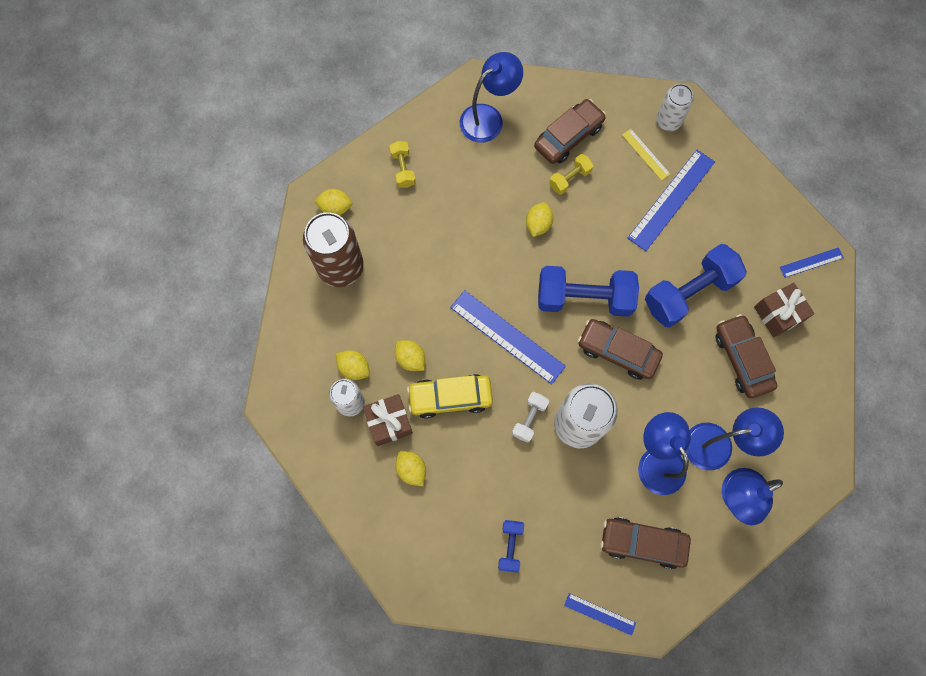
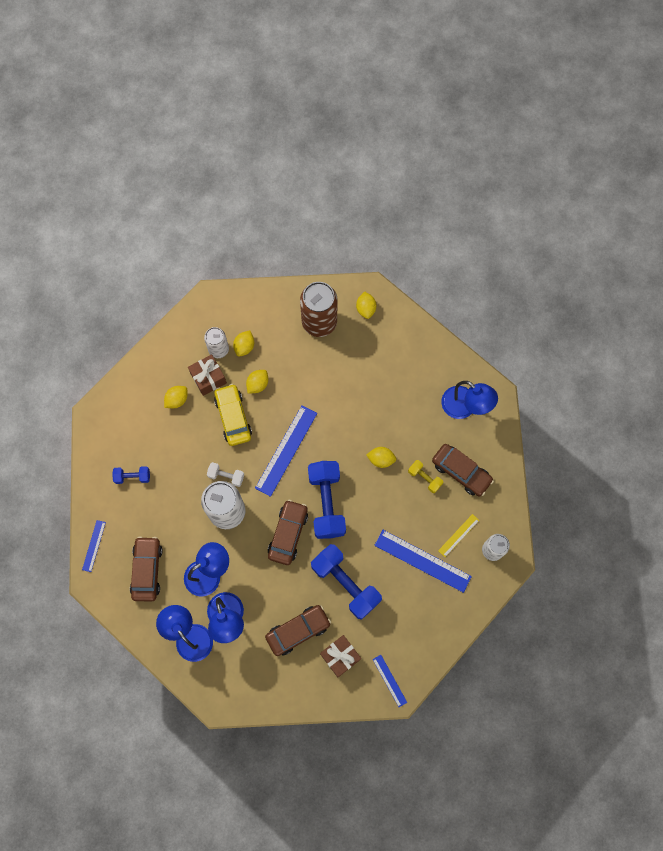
camera: 80 degrees right, 0 degrees up
(403, 169) = (407, 351): yellow dumbbell -> none

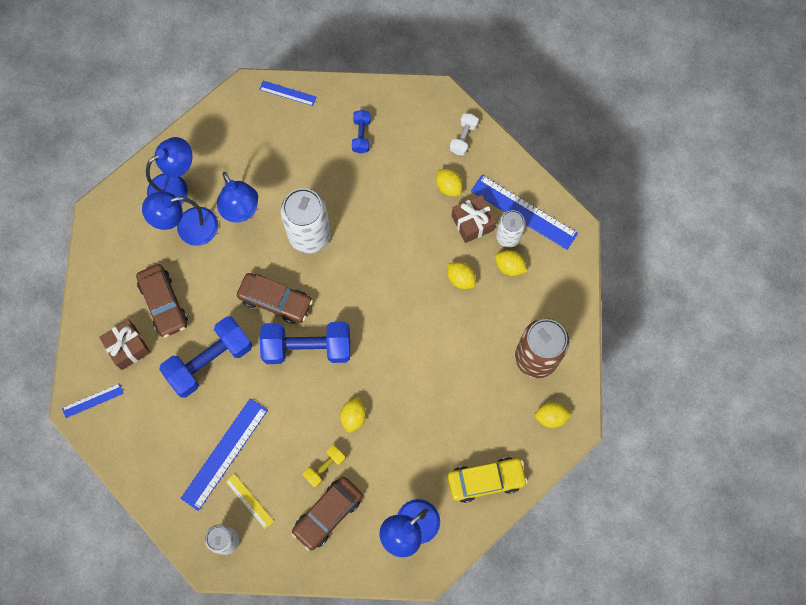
camera: 95 degrees right, 0 degrees up
(147, 570) = (253, 146): brown car -> none
(226, 476) = (351, 236): white dumbbell -> white dumbbell (463, 138)
(233, 417) = (422, 248): yellow car -> yellow car (486, 480)
(286, 450) = (376, 305): blue ruler -> blue ruler (524, 212)

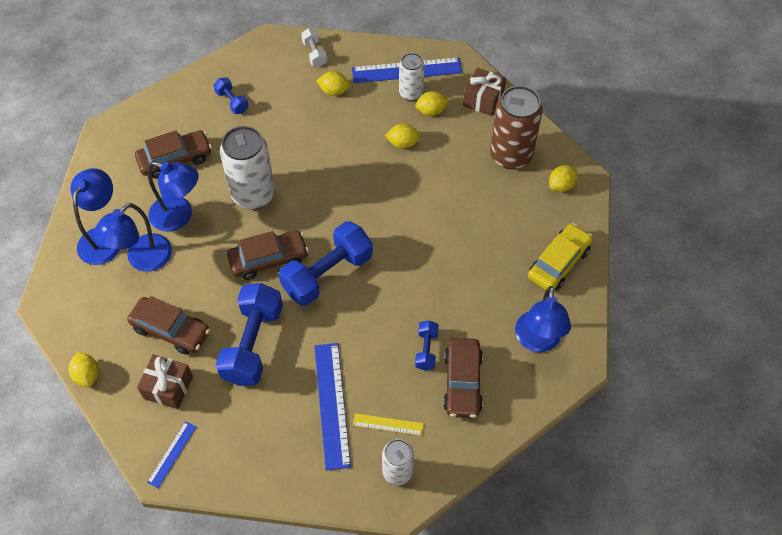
camera: 40 degrees left, 15 degrees down
(277, 157) = (175, 159): none -> brown car
(287, 93) = (143, 112): blue ruler -> none
(325, 467) = (426, 350): yellow dumbbell -> blue dumbbell
(353, 416) = (413, 295): yellow lemon -> yellow lemon (87, 375)
(472, 223) = (375, 102): brown gift -> brown gift (483, 100)

